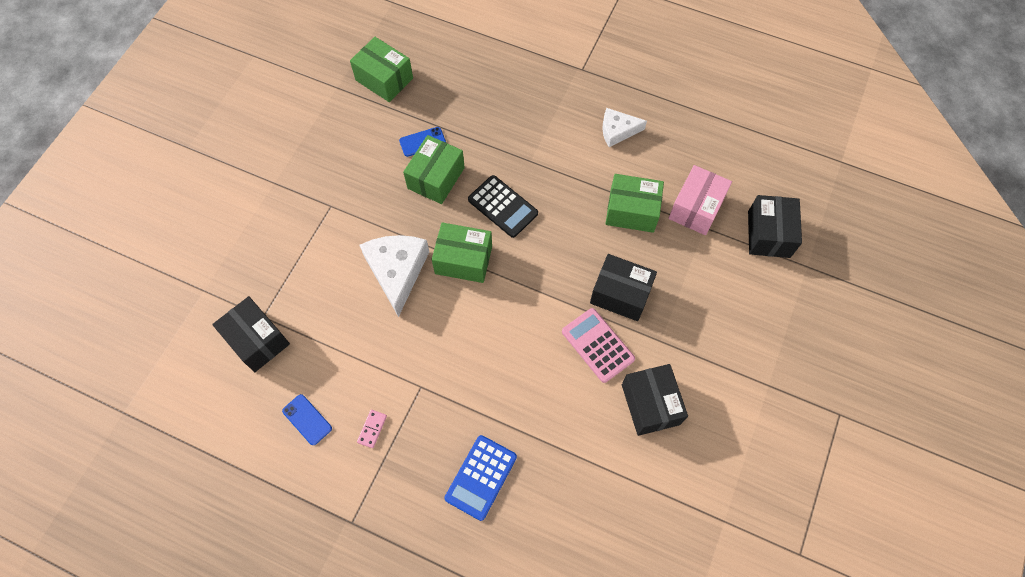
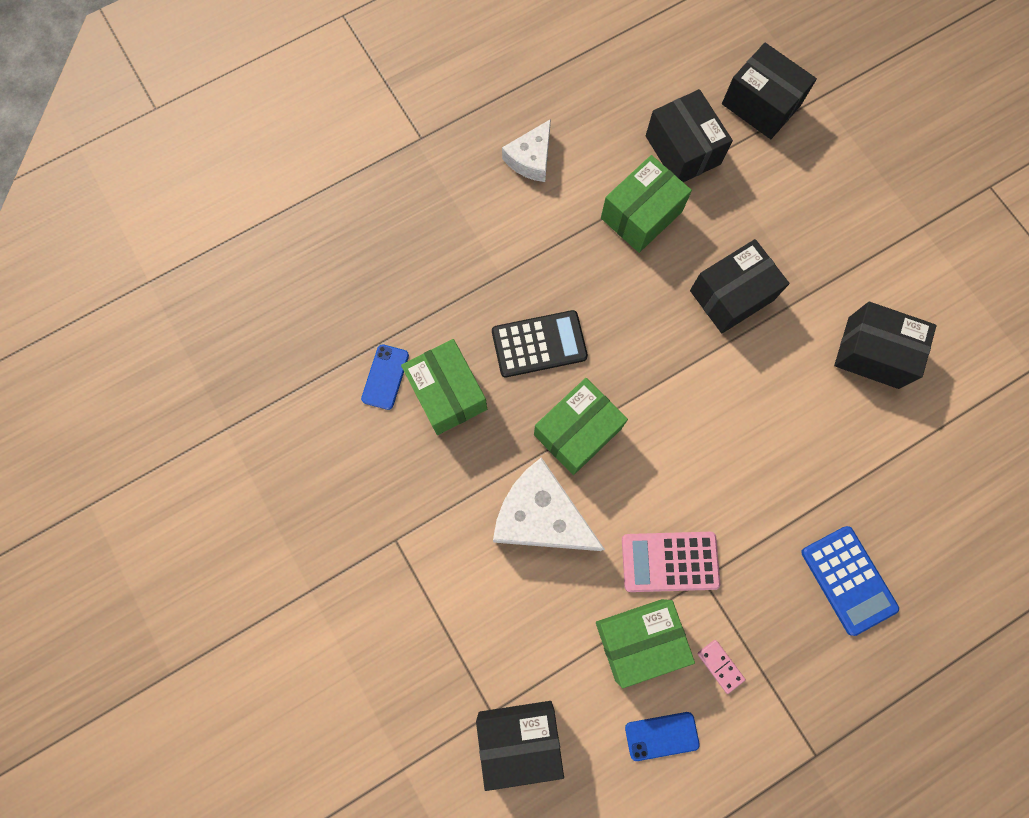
camera: 55 degrees left, 10 degrees up
(384, 79) = (259, 365): green box -> green box (639, 640)
(597, 345) = (775, 359): pink calculator -> pink calculator (669, 562)
(696, 208) = (682, 150): pink box -> black box

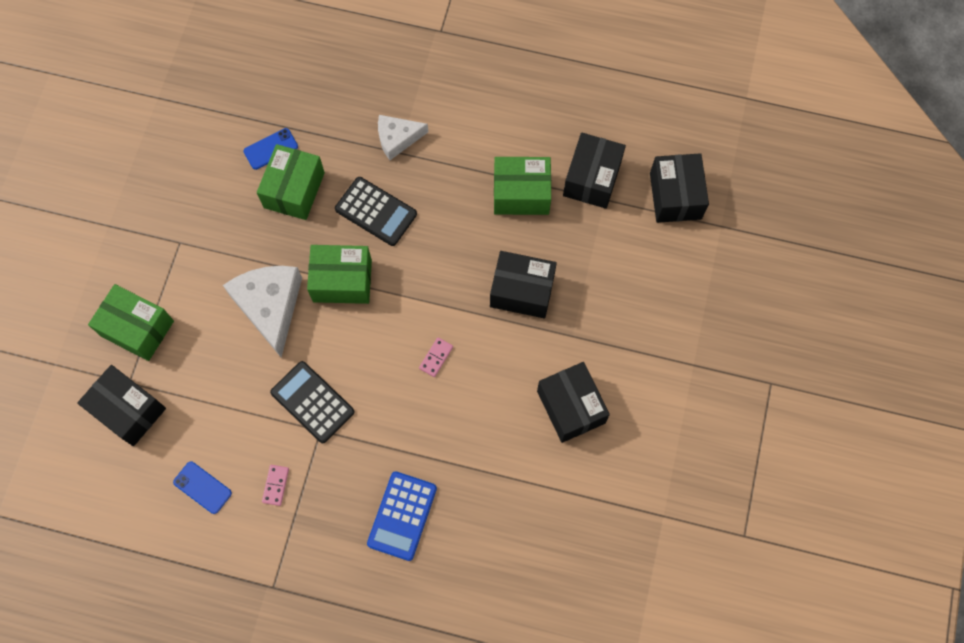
camera: 45 degrees right, 5 degrees down
(531, 159) = (492, 100): white cheese -> white cheese (397, 139)
(639, 640) = (248, 426): green box -> green box (137, 328)
(669, 562) = (312, 402): pink calculator -> black calculator
(726, 419) = (436, 357): none -> pink domino

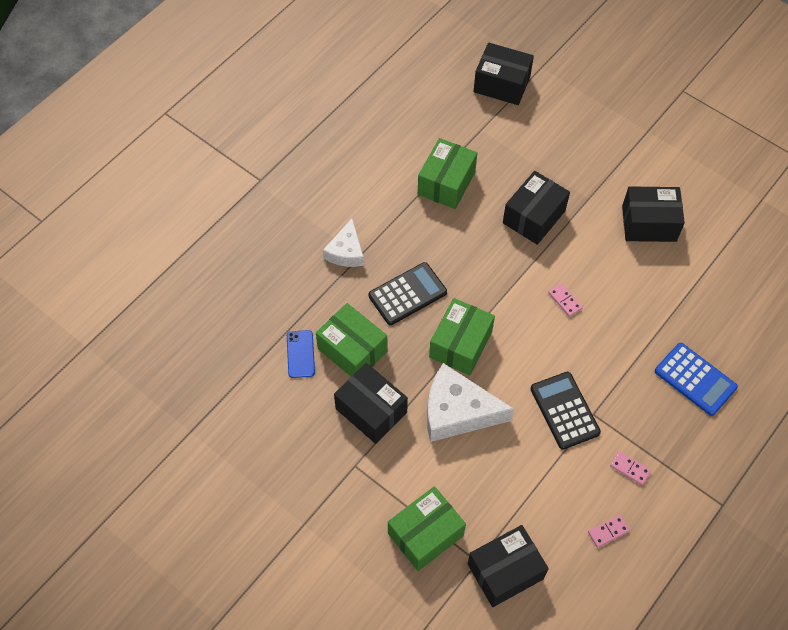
camera: 65 degrees left, 10 degrees down
(202, 487) = (608, 531): blue phone -> pink domino
(312, 402) = (564, 410): black calculator -> black calculator turned 90 degrees clockwise
(592, 178) = (458, 131): black box -> black box (371, 410)

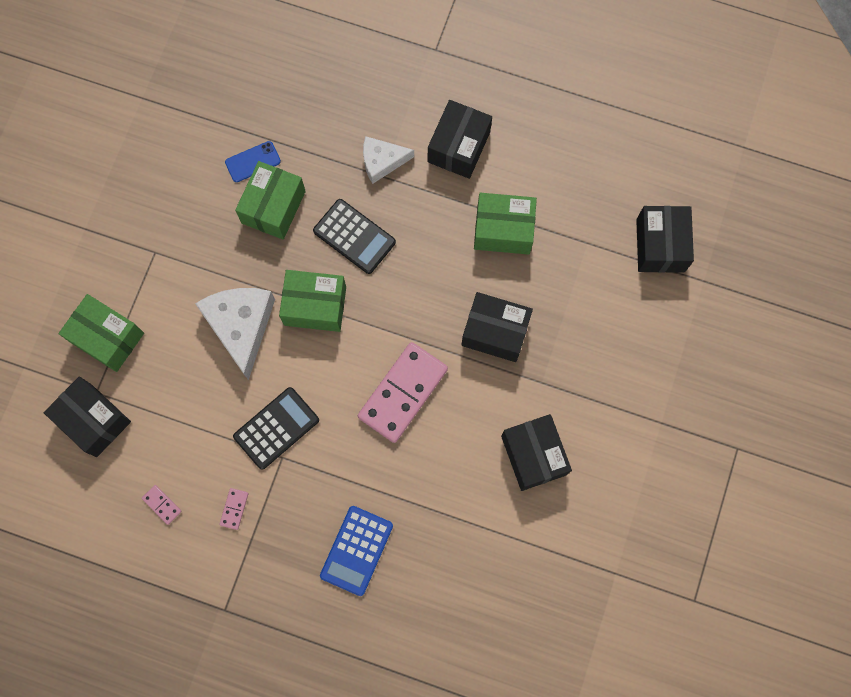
camera: 70 degrees right, 15 degrees up
(371, 410) = (215, 247): black box -> black box (458, 147)
(565, 301) = (403, 393): pink domino -> pink domino, size x2.49

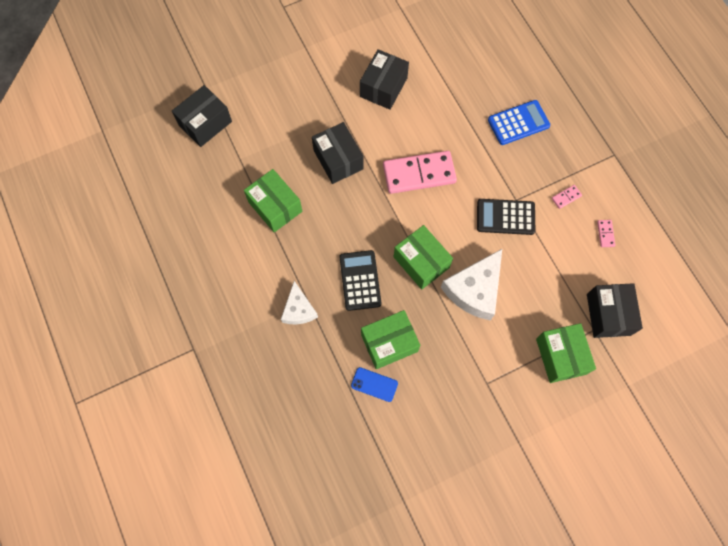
camera: 135 degrees left, 5 degrees down
(382, 161) = (298, 309): white cheese -> white cheese turned 45 degrees clockwise
(458, 147) = (247, 276): black box -> none

